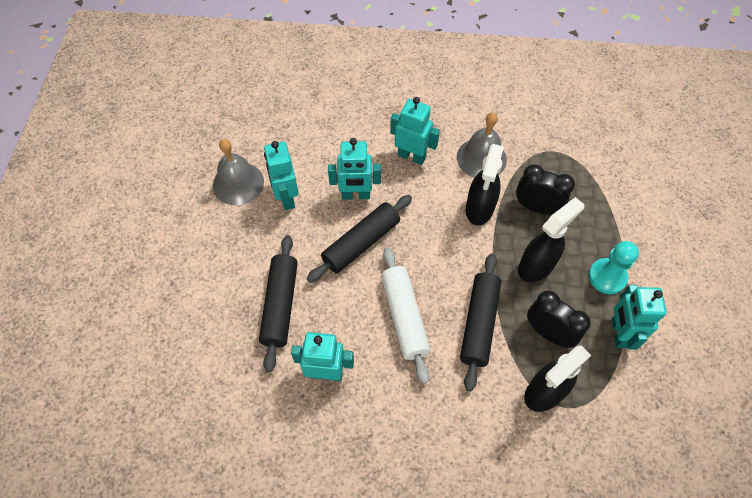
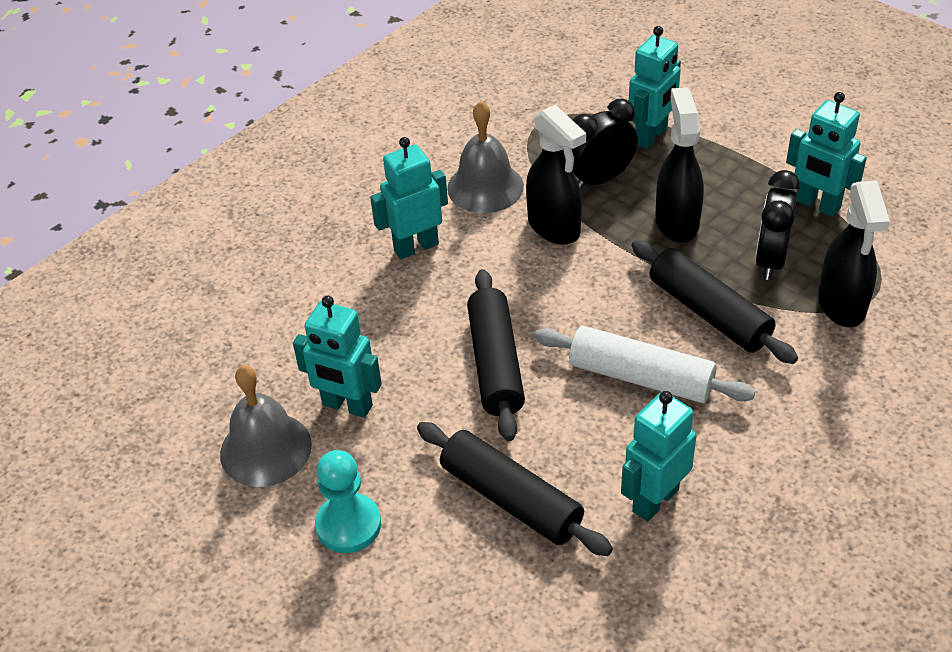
camera: 50 degrees left, 15 degrees down
(356, 195) = (418, 331): turquoise robot -> turquoise robot (651, 136)
(548, 333) = (770, 260): black clock -> black clock turned 60 degrees counterclockwise
(607, 277) = (741, 174): turquoise pawn -> turquoise pawn (348, 525)

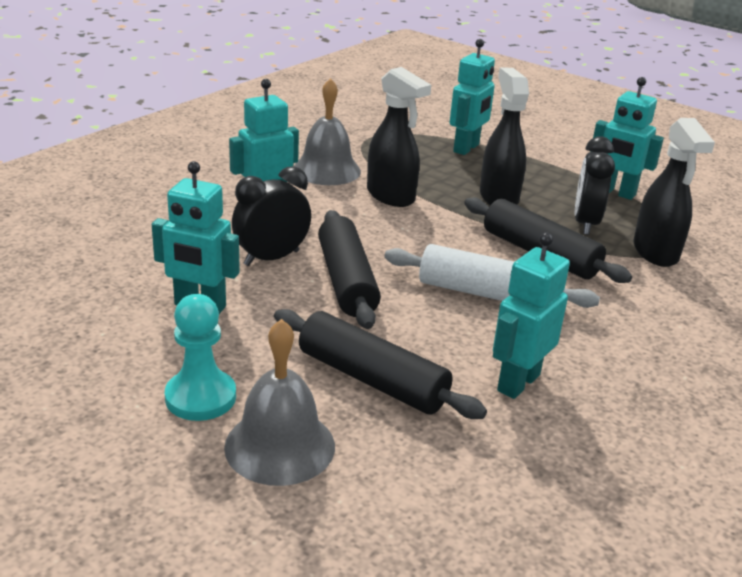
camera: 10 degrees left, 15 degrees down
(265, 449) = (113, 336): grey bell -> grey bell (280, 446)
(600, 179) = (427, 170): black clock -> black clock (271, 258)

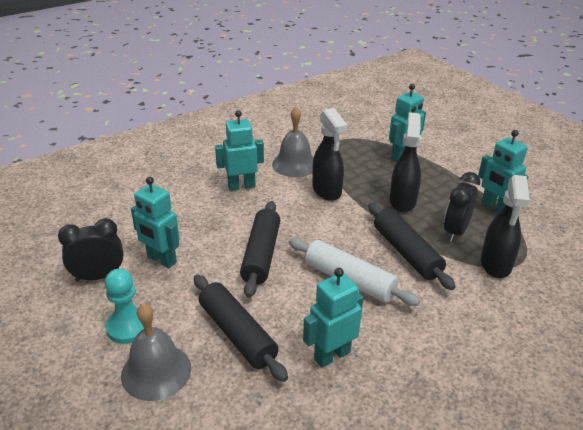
camera: 20 degrees right, 5 degrees up
(271, 258) = (223, 230): black clock -> black clock (98, 276)

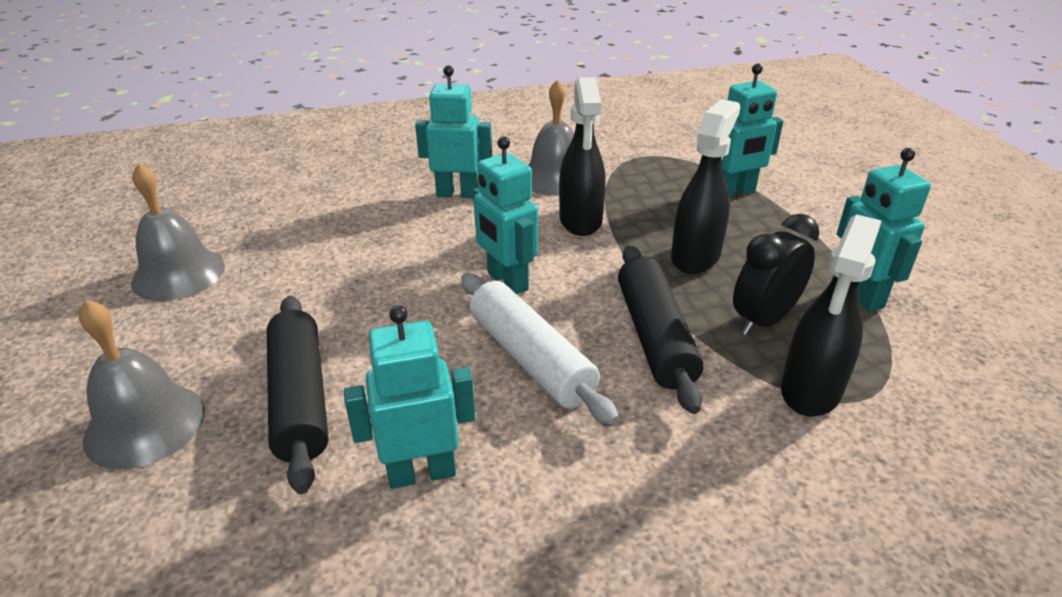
camera: 20 degrees right, 0 degrees up
(98, 276) = (178, 274): black clock -> grey bell
(128, 327) = (161, 350): turquoise pawn -> none
(161, 260) = (275, 269): turquoise robot -> turquoise robot (507, 281)
(261, 255) = (419, 291): black rolling pin -> none

